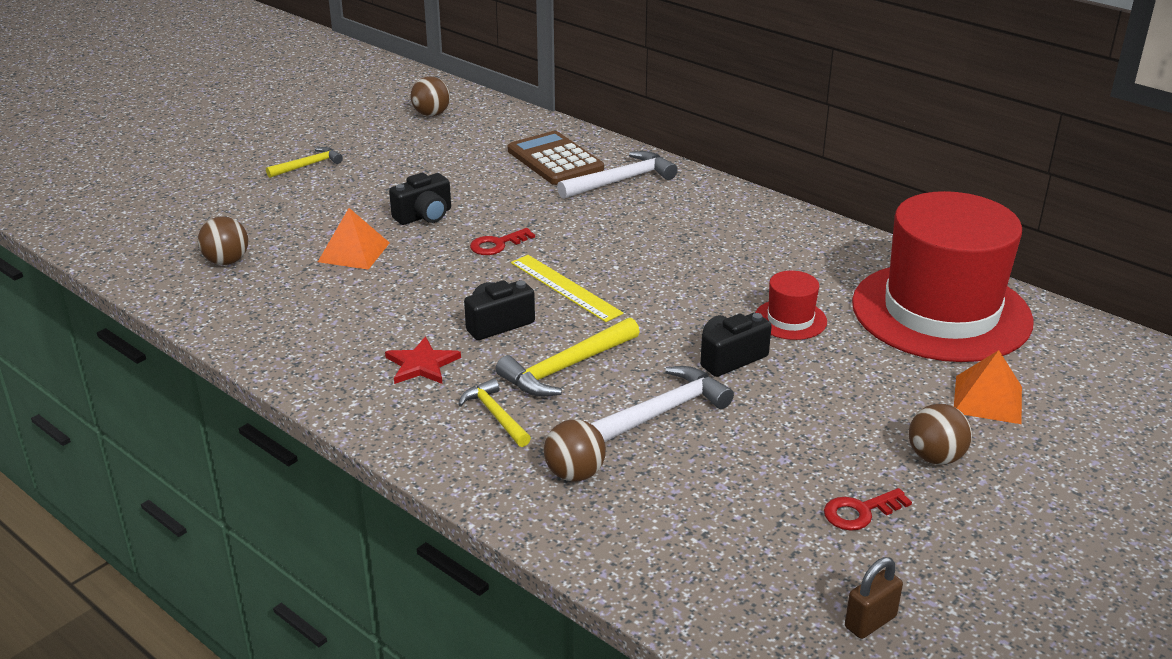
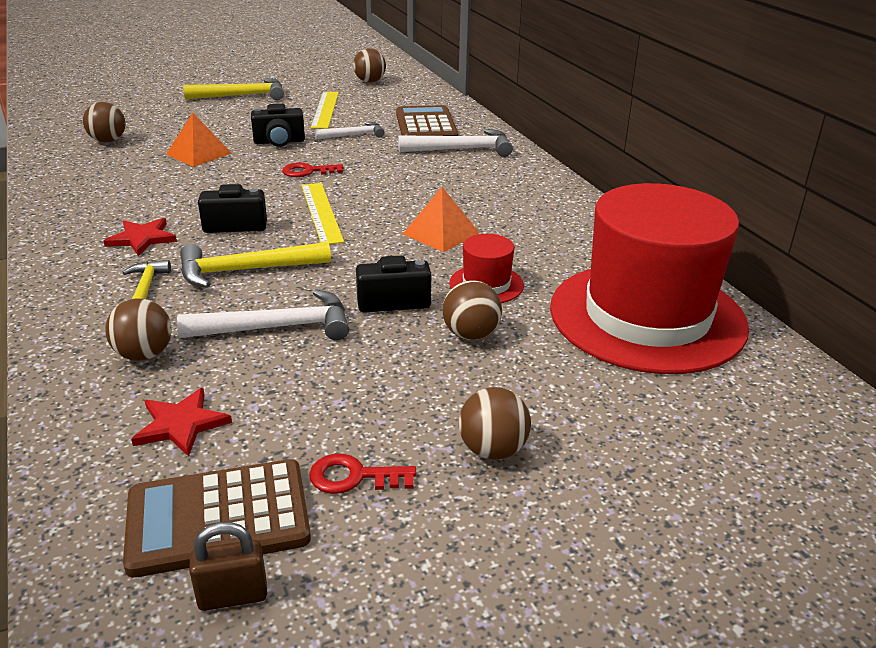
camera: 25 degrees right, 0 degrees up
(308, 165) = (242, 96): yellow hammer -> yellow hammer, size x1.59
(425, 163) = (325, 109): none -> yellow ruler
(493, 189) = (353, 135): none -> white hammer
(682, 520) = (181, 424): none -> red star
(798, 577) = (218, 518): none -> brown calculator
(825, 369) = (471, 334): none -> brown ball
(987, 399) = (612, 411): orange pyramid -> orange pyramid (441, 233)

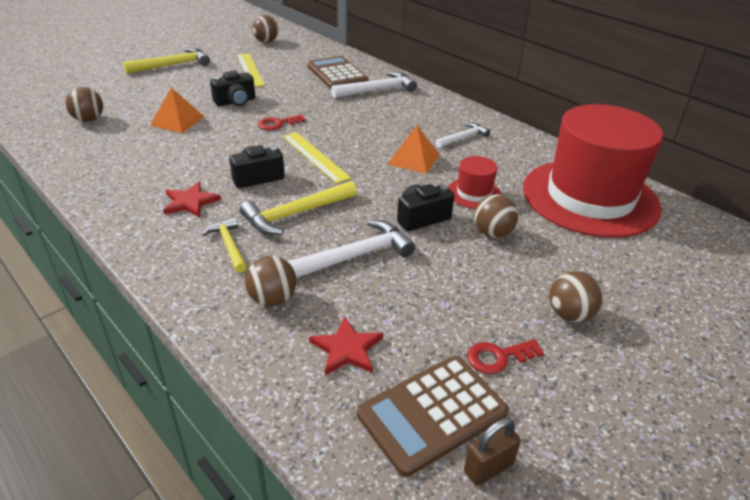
camera: 20 degrees left, 5 degrees up
(353, 135) = (289, 88): white hammer -> white hammer (463, 138)

